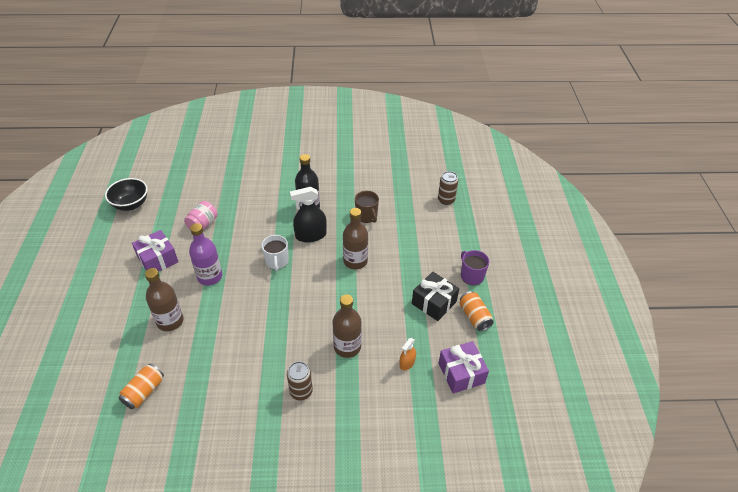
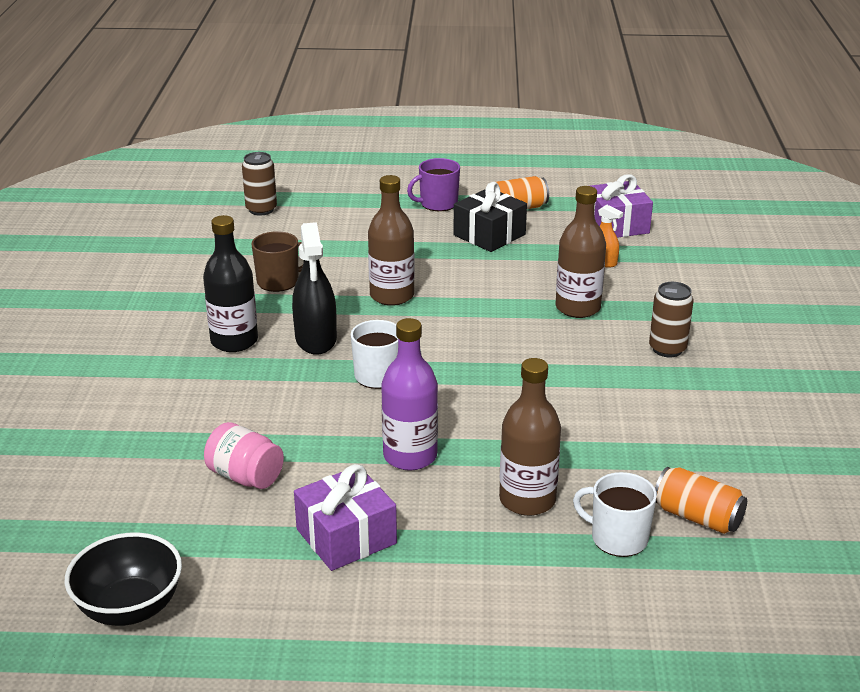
camera: 85 degrees left, 15 degrees down
(135, 356) = (617, 538): none -> white mug

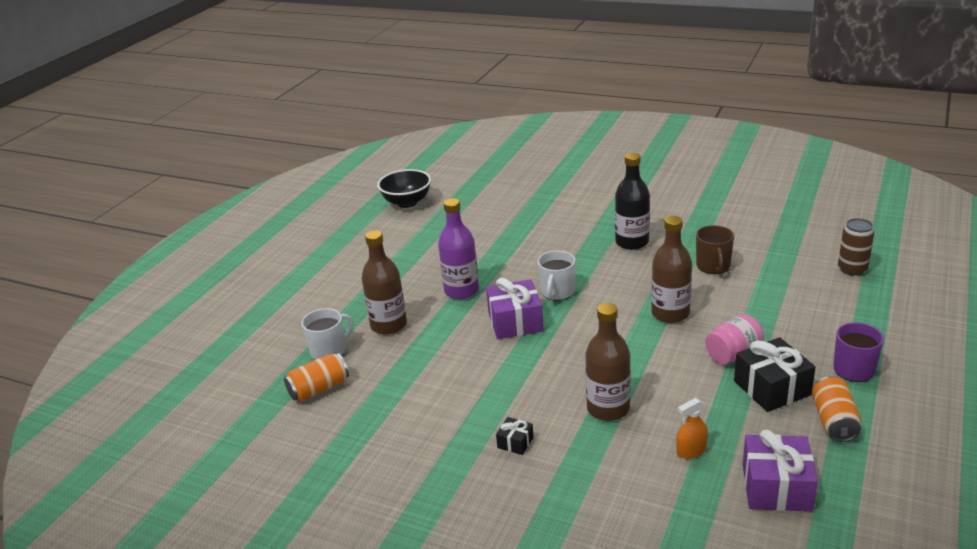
camera: 115 degrees right, 0 degrees up
(245, 476) = (482, 236): pink jar -> pink jar (733, 354)
(316, 339) = (619, 273): black spray bottle -> none
(346, 536) = (408, 261): purple gift -> purple gift (515, 322)
(667, 349) = (515, 442): brown can -> black gift

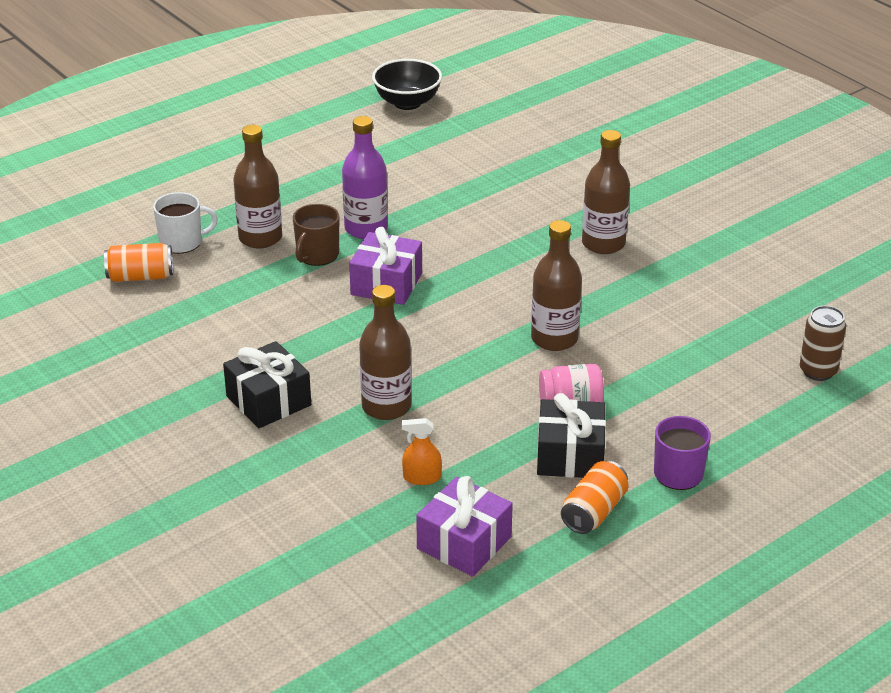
camera: 25 degrees right, 5 degrees up
(515, 442) = (268, 401): black gift -> black gift, size x2.03
(557, 292) = (462, 269): white mug -> none
(632, 242) = (603, 243): black bottle -> brown bottle
(713, 266) = (662, 306): brown mug -> brown mug (317, 255)

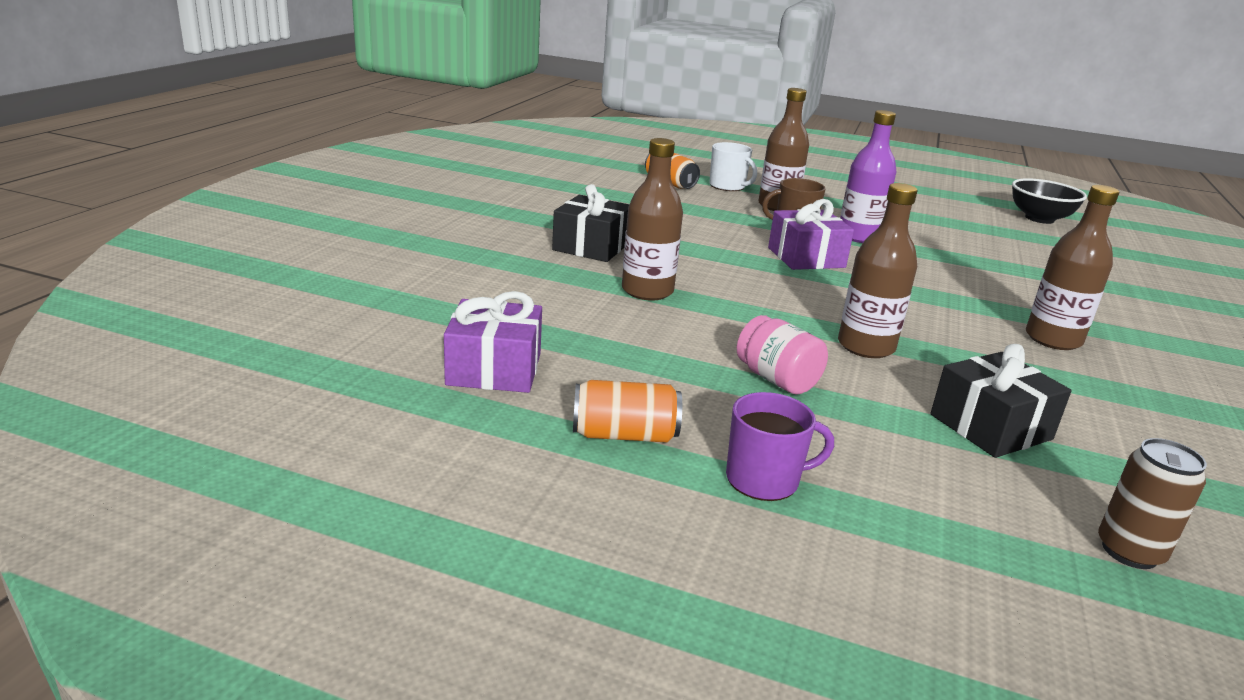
camera: 55 degrees right, 10 degrees down
(422, 477) = (569, 327): orange spray bottle -> none
(570, 455) = (700, 397): black gift -> black gift (990, 427)

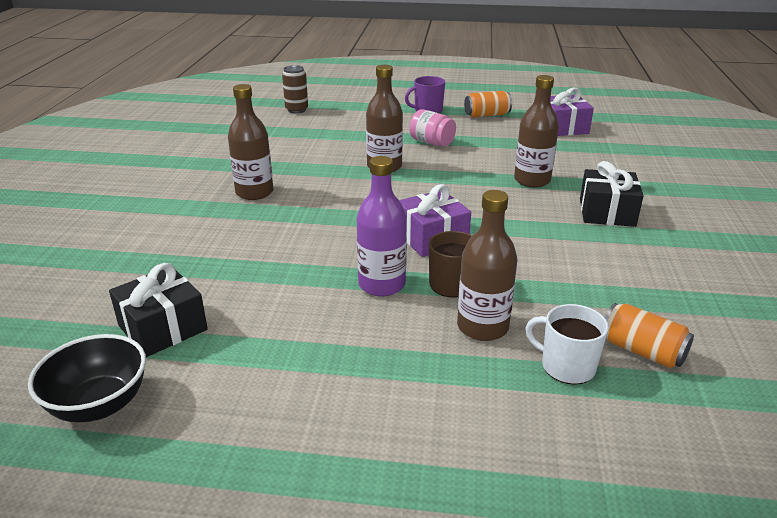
camera: 170 degrees right, 5 degrees up
(990, 427) = (328, 138): black gift -> black gift (163, 327)

